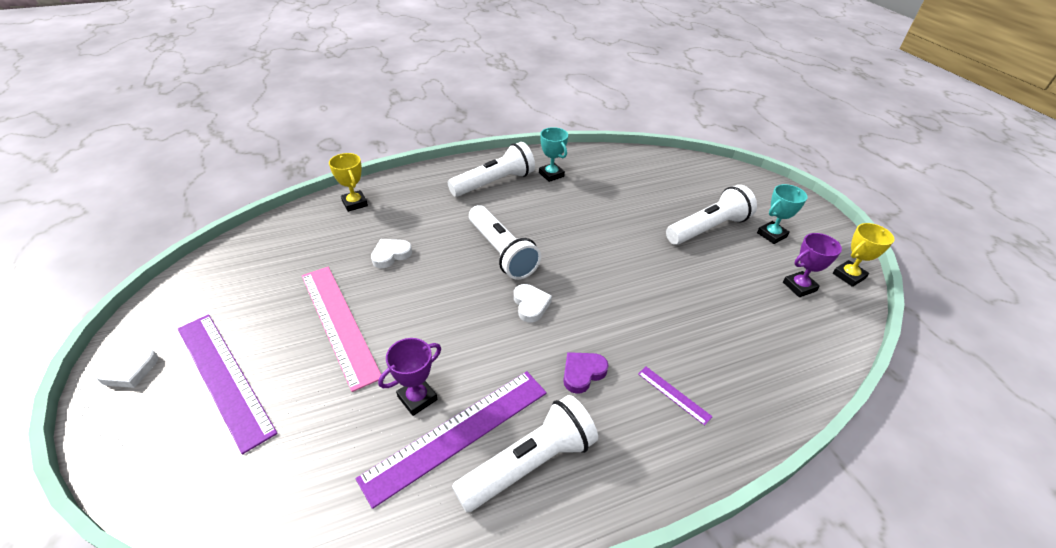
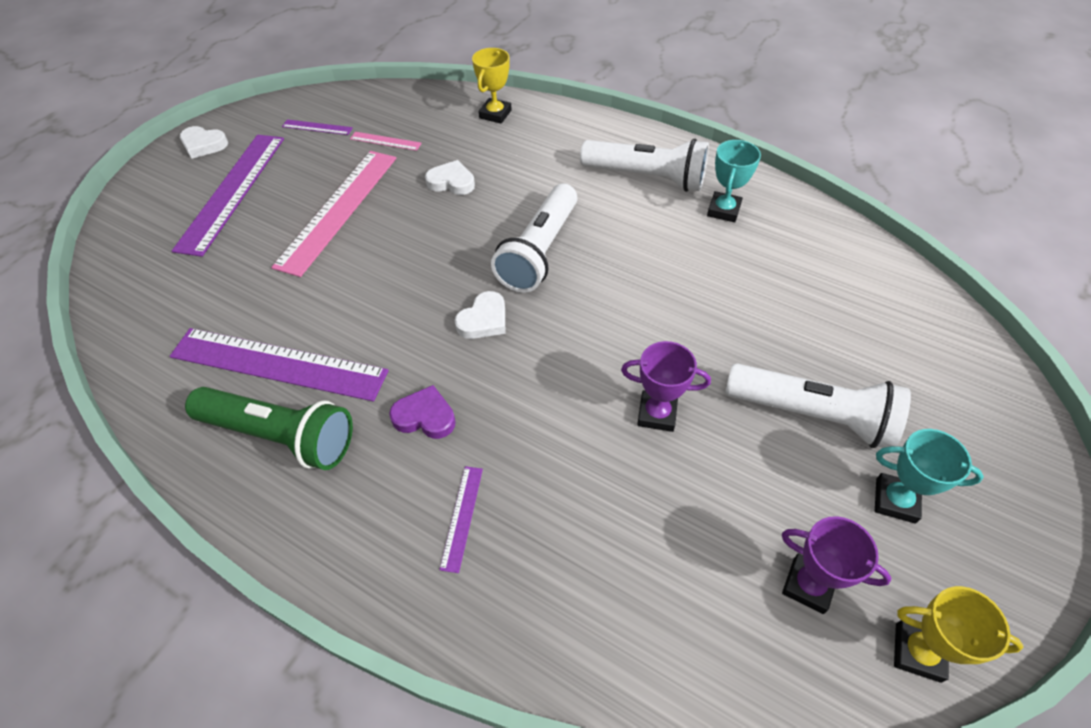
camera: 55 degrees right, 10 degrees up
(227, 290) = (317, 127): none -> purple ruler
(301, 263) = (385, 141): none -> pink ruler
(417, 398) = (296, 313): purple trophy -> purple trophy (657, 414)
(529, 463) = (281, 436): white flashlight -> green flashlight

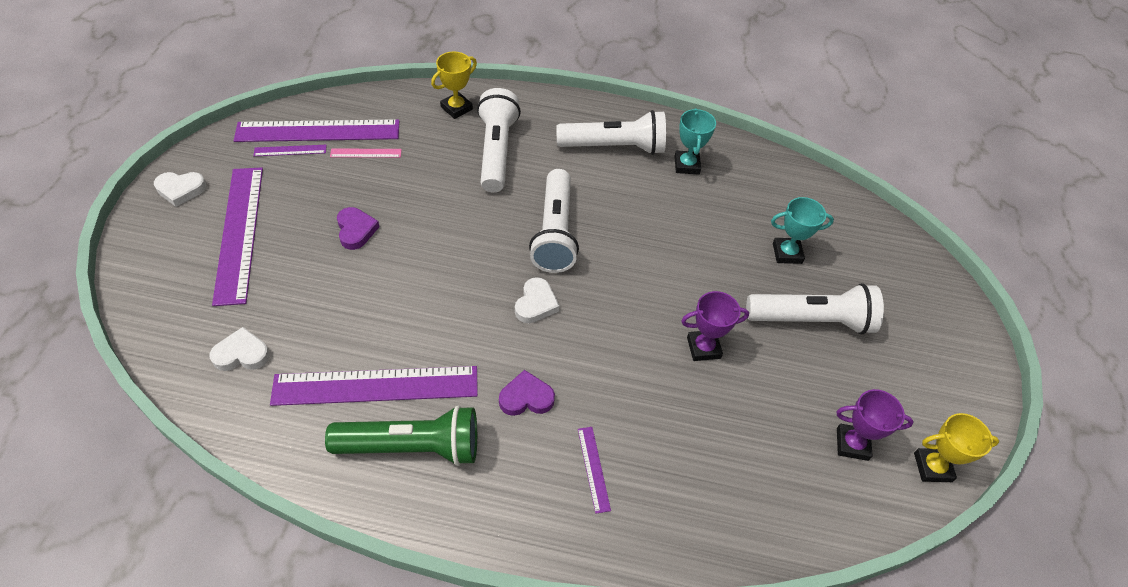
camera: 25 degrees left, 0 degrees up
(338, 210) = (356, 230): pink ruler -> purple heart
(351, 114) = (318, 131): none -> purple ruler
(451, 182) = (448, 183): white heart -> white heart (241, 354)
(495, 114) = (456, 108): yellow trophy -> yellow trophy turned 45 degrees clockwise
(516, 161) = (496, 151): none -> white flashlight
(895, 500) = (886, 368): turquoise trophy -> turquoise trophy (787, 253)

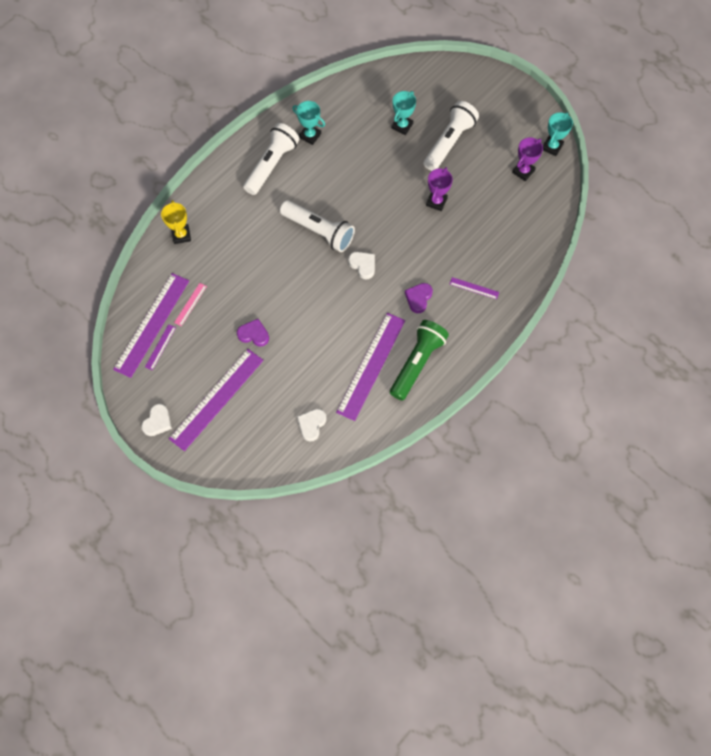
camera: 55 degrees left, 15 degrees up
(239, 233) = (217, 399): purple ruler -> purple ruler turned 75 degrees counterclockwise
(496, 151) = (235, 230): white flashlight -> none
(932, 467) = (552, 147): yellow trophy -> turquoise trophy

